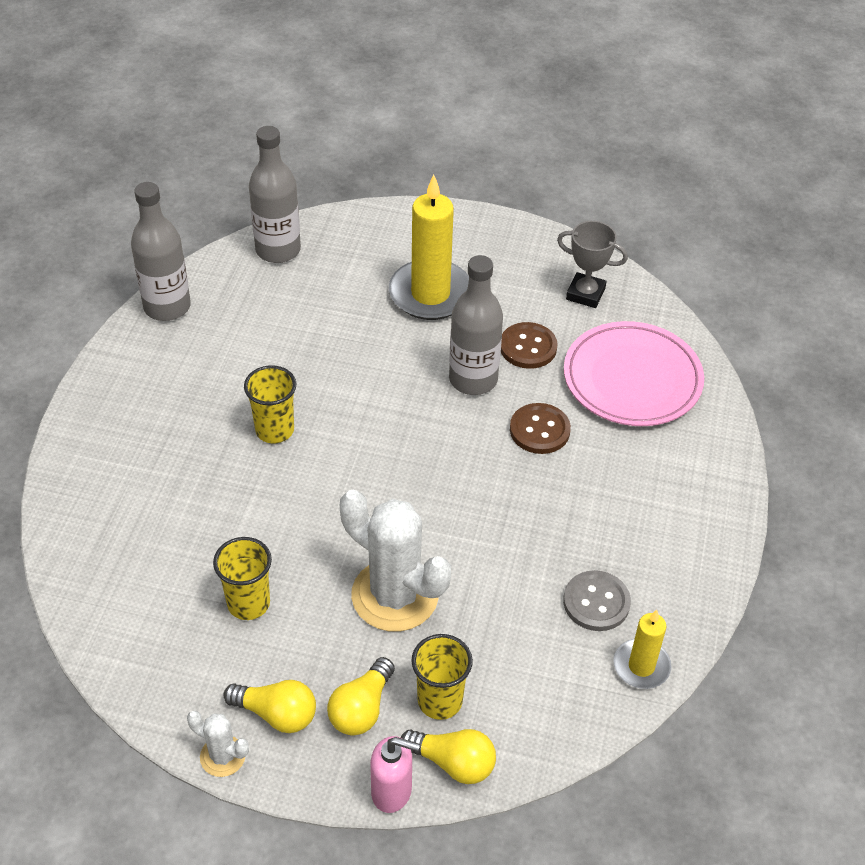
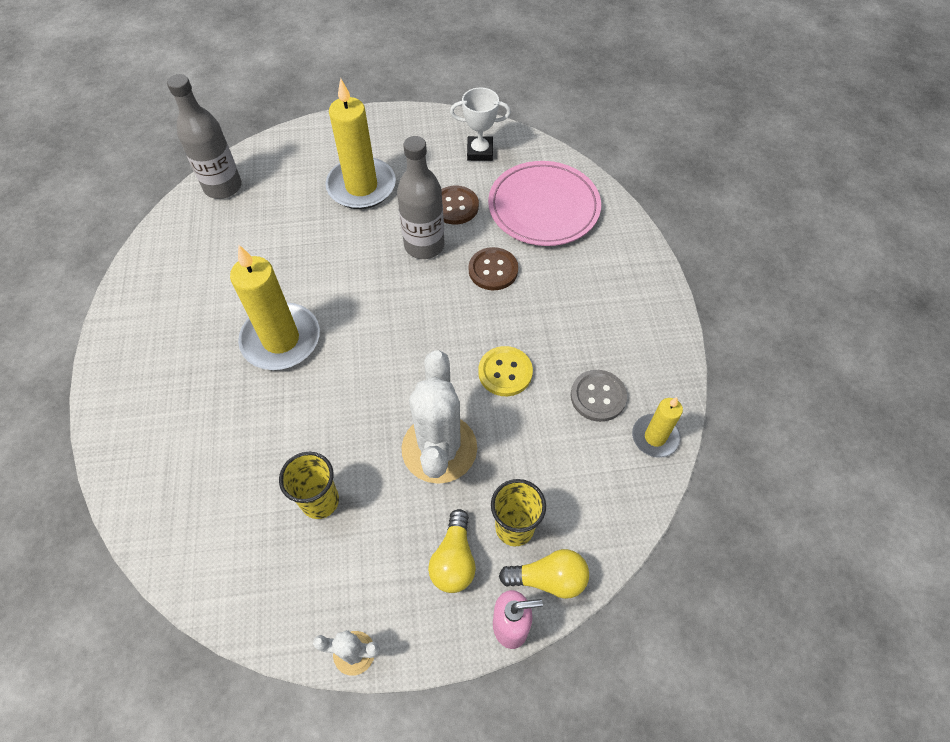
camera: 20 degrees left, 10 degrees up
(167, 307) = (146, 262): grey bottle -> none
(274, 430) = (281, 339): yellow cup -> yellow candle
(276, 714) = (384, 594): yellow light bulb -> none
(395, 595) = (439, 448): white cactus -> white cactus turned 75 degrees clockwise
(502, 542) = (505, 372): none -> yellow button
(585, 294) = (480, 152): grey trophy -> white trophy

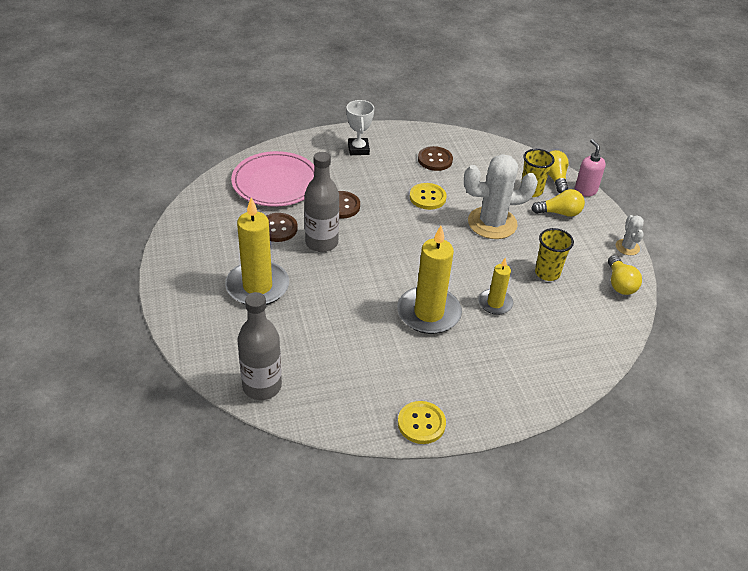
camera: 100 degrees left, 15 degrees down
(127, 309) = (421, 423): none -> yellow button
(274, 607) = (619, 283): none -> yellow light bulb
(480, 152) = (213, 218): white trophy -> white trophy (358, 149)
(598, 396) = (435, 160): grey button -> brown button
(655, 437) = (456, 140): yellow candle -> yellow candle (495, 303)

